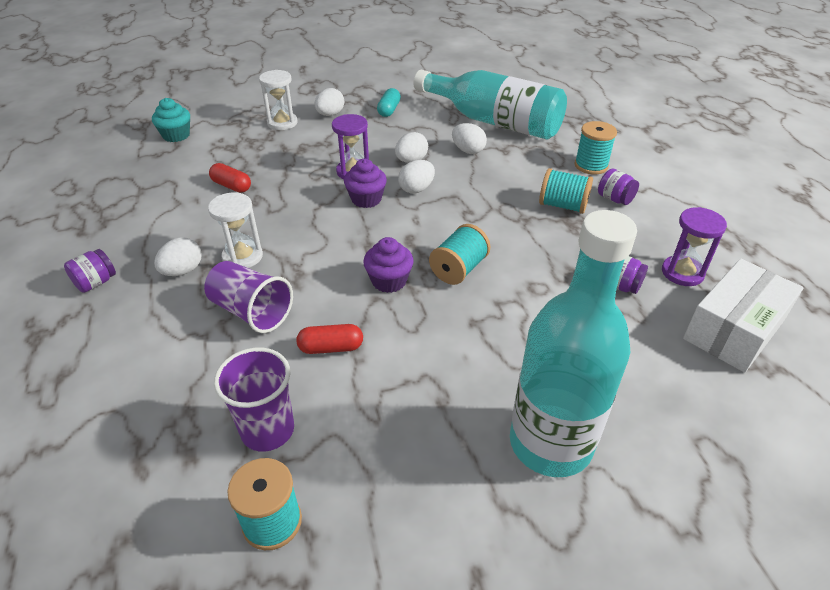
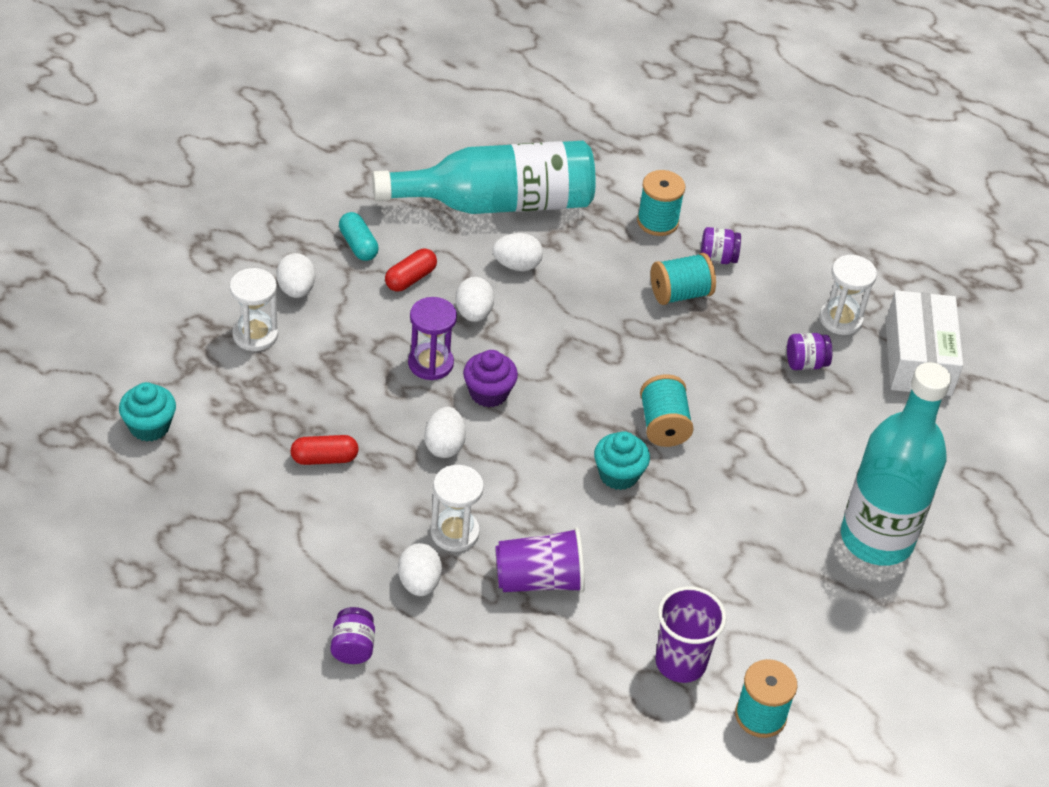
camera: 45 degrees left, 5 degrees up
(331, 347) = (645, 568): red capsule -> red capsule (410, 278)
(389, 281) = (618, 475): purple cupcake -> turquoise cupcake
(416, 189) = (523, 350): white egg -> white egg (444, 445)
(682, 273) = (840, 319): purple hourglass -> white hourglass

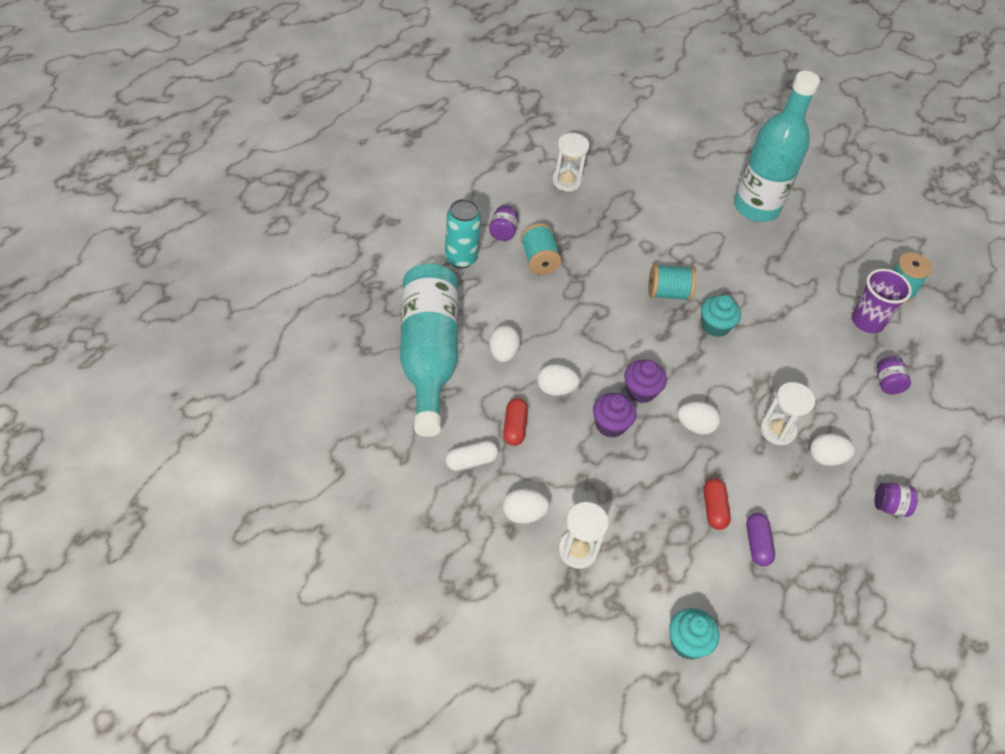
camera: 85 degrees left, 5 degrees up
(280, 498) = (757, 544): none -> purple capsule
(358, 245) = (471, 461): turquoise capsule -> white capsule
(410, 278) = (514, 427): red capsule -> red capsule turned 45 degrees clockwise
(430, 363) = (610, 425): purple hourglass -> purple cupcake
(539, 580) = (813, 386): purple cup -> none
(657, 221) = (460, 258): turquoise spool -> turquoise can
(805, 363) = (608, 207): purple jar -> purple jar (887, 383)
(918, 358) = (603, 152): white box -> none

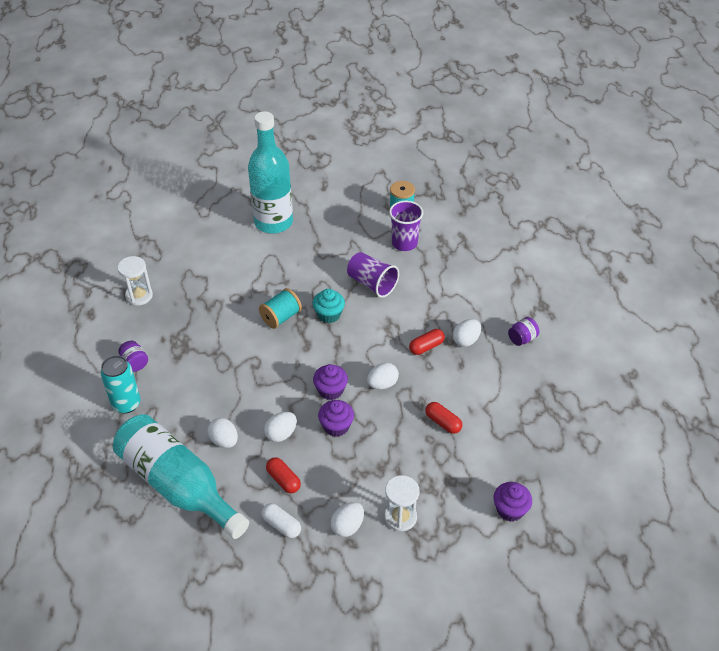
camera: 40 degrees left, 5 degrees down
(471, 461) = (281, 525): white capsule -> white capsule turned 75 degrees counterclockwise
(539, 260) = (179, 362): turquoise spool -> none
(687, 642) = (510, 509): turquoise cupcake -> purple cupcake
(757, 544) = (484, 421): purple capsule -> none
(777, 430) = (426, 347): white hourglass -> red capsule
(789, 332) = (372, 284): none -> purple cup
(887, 383) = (451, 271): purple jar -> none

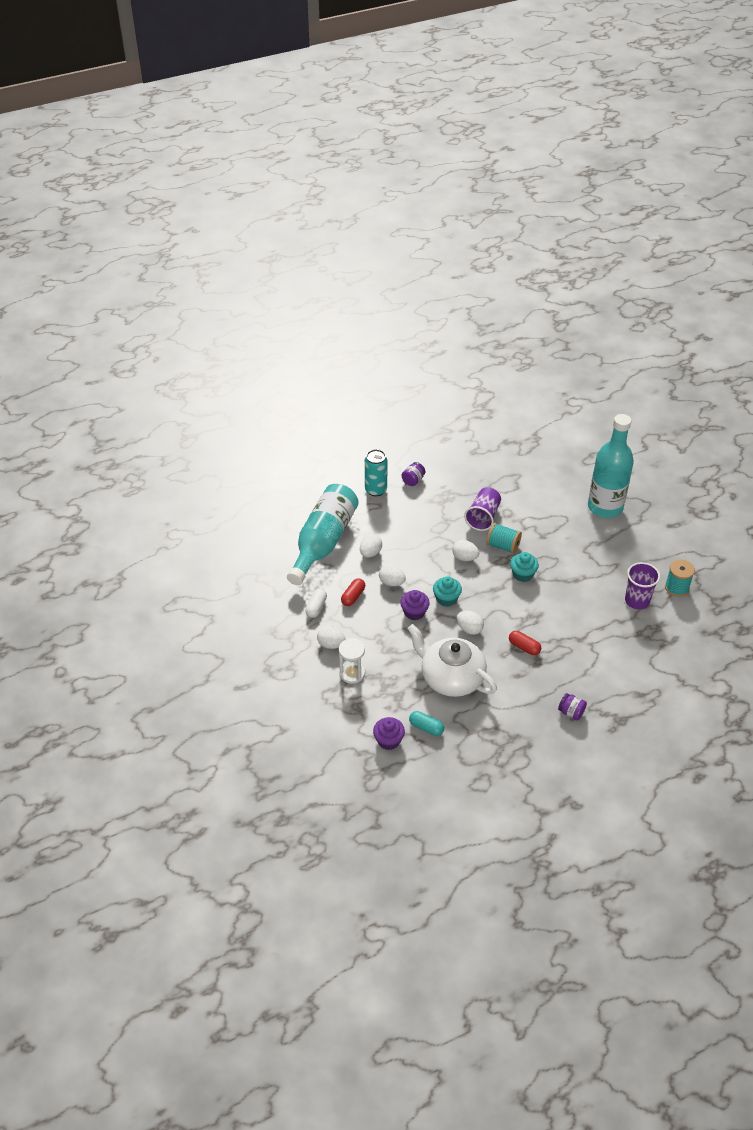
camera: 70 degrees right, 0 degrees up
(139, 296) = (476, 458): white hourglass -> none
(330, 390) = (446, 599): purple cupcake -> turquoise cupcake
(372, 284) = (574, 592): purple cup -> purple cup (483, 517)
(443, 422) = (451, 678): red capsule -> white teapot
(466, 340) = (546, 672): white egg -> white egg (465, 558)
(503, 467) = (426, 727): none -> turquoise capsule

